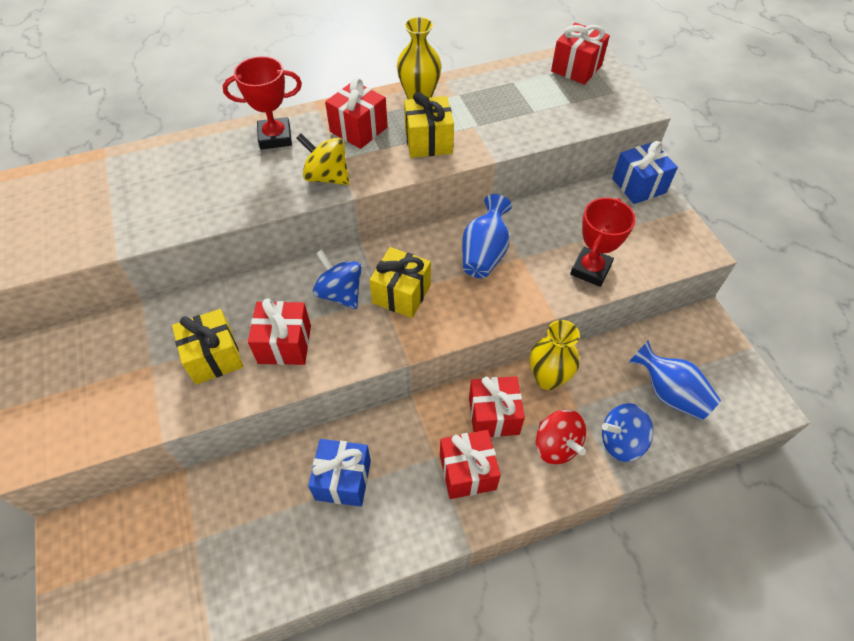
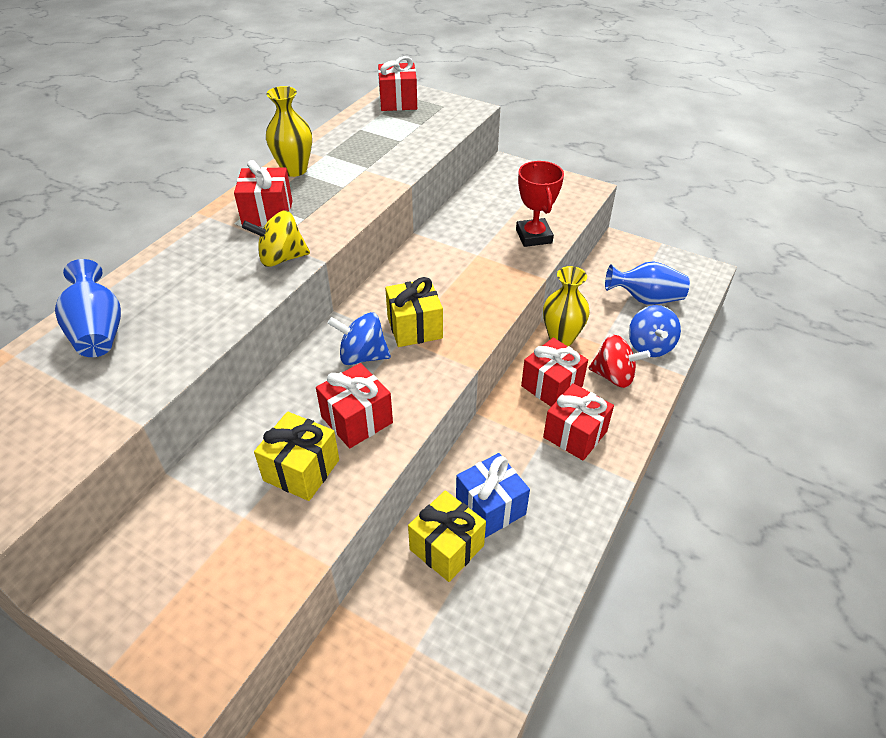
camera: 40 degrees left, 10 degrees down
(275, 137) = (192, 254): red trophy -> none
(428, 142) = (340, 195): yellow gift -> yellow gift (446, 547)
(484, 253) = (447, 266): blue vase -> blue vase (98, 331)
(621, 441) = (649, 346): blue spinning top -> blue spinning top turned 45 degrees counterclockwise
(638, 185) = (506, 170): blue gift -> none

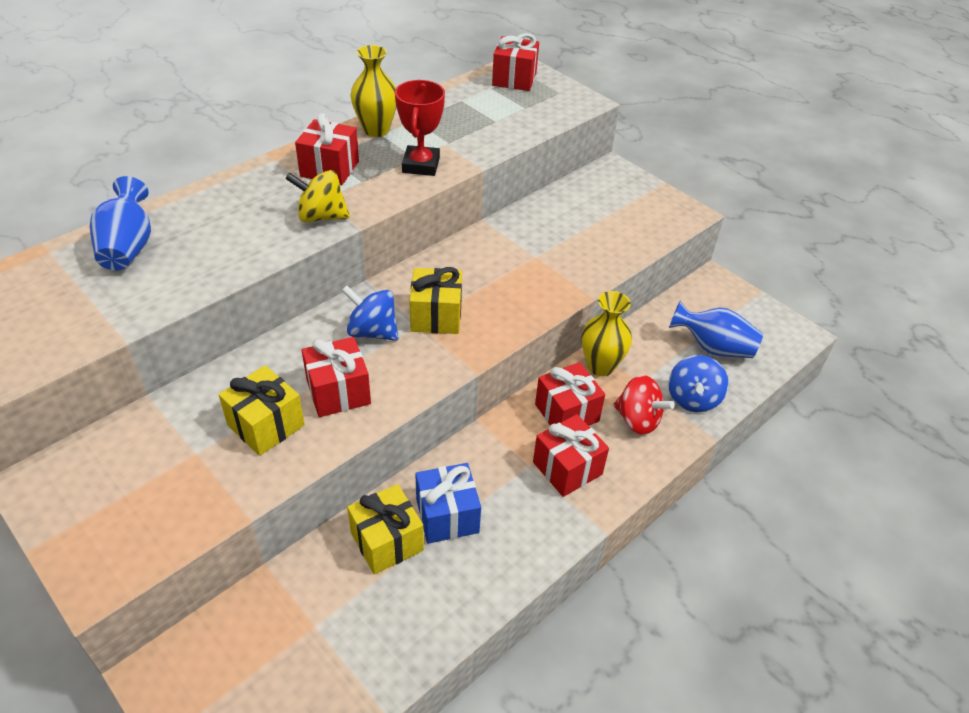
camera: 15 degrees right, 0 degrees up
(534, 236) = (604, 251): red trophy -> red trophy (421, 165)

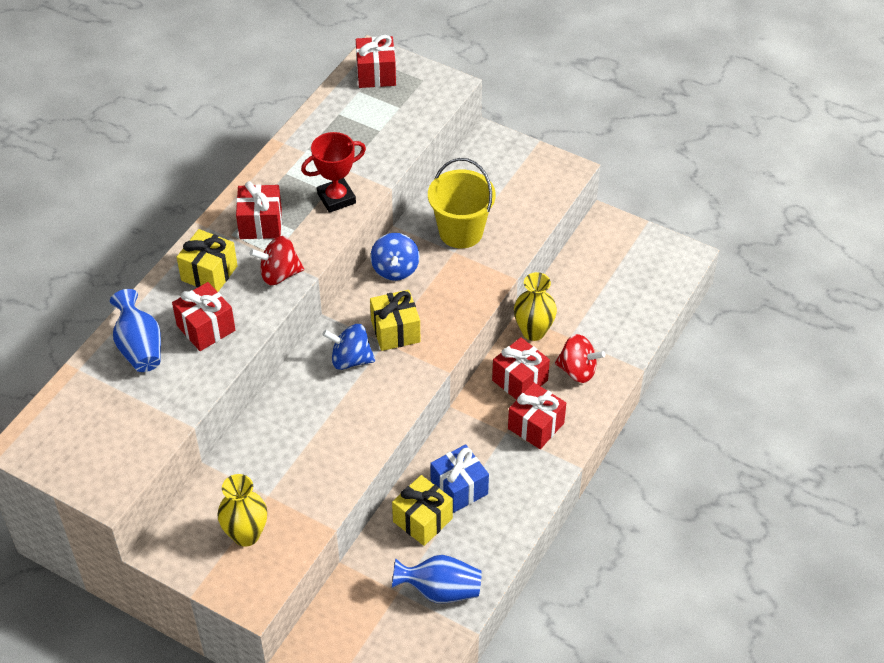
camera: 15 degrees left, 5 degrees up
(266, 425) = (308, 459): yellow gift -> yellow gift (209, 273)
(321, 216) = (279, 274): yellow spinning top -> red spinning top
(338, 392) = (349, 417): red gift -> red gift (206, 328)
(376, 130) = (279, 170): yellow vase -> yellow vase (246, 535)
(421, 165) = (336, 198): red trophy -> red trophy turned 75 degrees clockwise
(550, 240) = (461, 232): none -> yellow bucket
(692, 399) = (615, 340): blue spinning top -> blue spinning top (395, 269)
(713, 347) = (620, 288): blue vase -> blue vase (440, 590)

